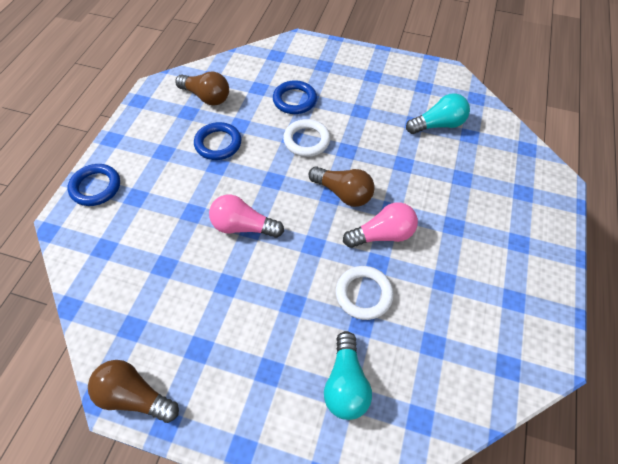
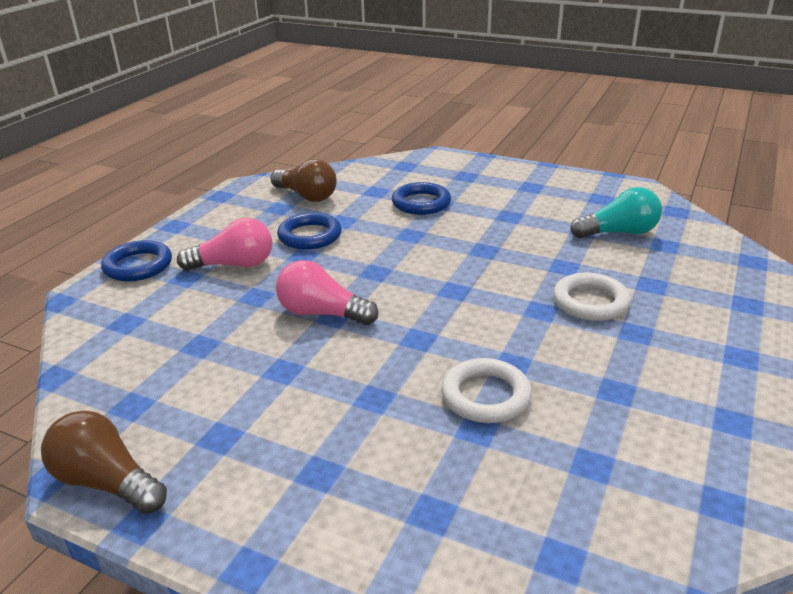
camera: 10 degrees right, 25 degrees down
(306, 140) = (430, 238): white ring -> white ring (590, 302)
(343, 193) = (472, 290): brown light bulb -> none
(345, 383) = (439, 499): turquoise light bulb -> none
(382, 235) = (524, 334): pink light bulb -> pink light bulb (234, 265)

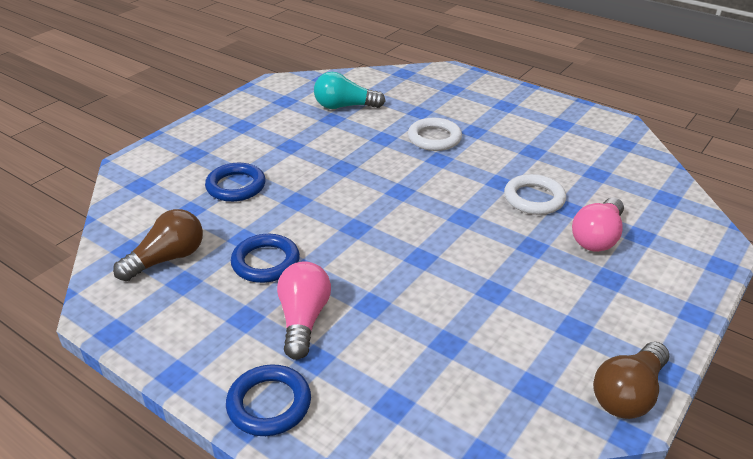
camera: 80 degrees left, 5 degrees up
(322, 313) = (415, 264): pink light bulb -> pink light bulb (597, 237)
(619, 233) = (344, 106): turquoise light bulb -> turquoise light bulb turned 90 degrees counterclockwise

